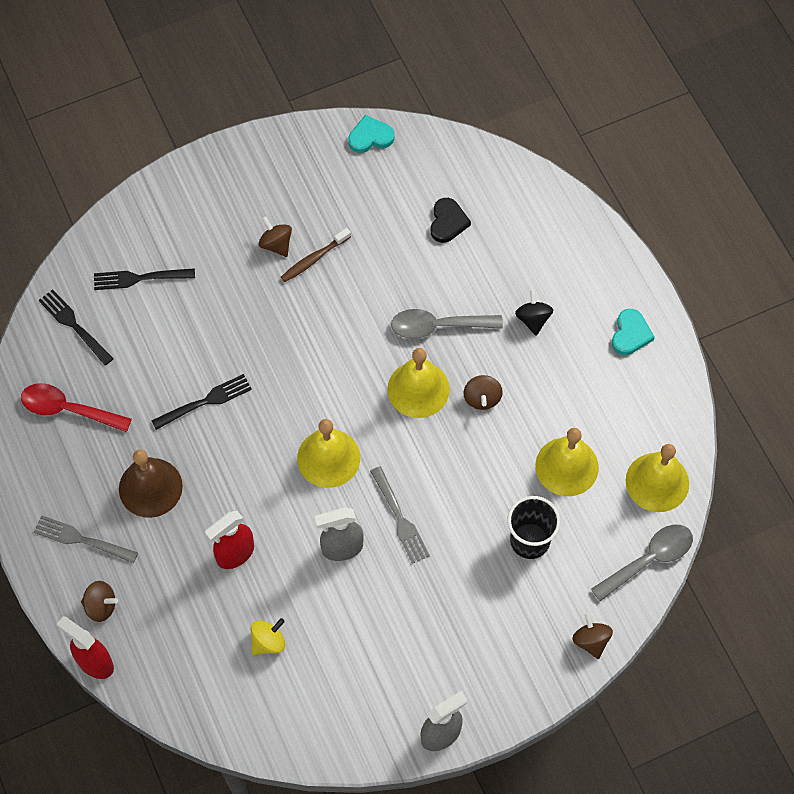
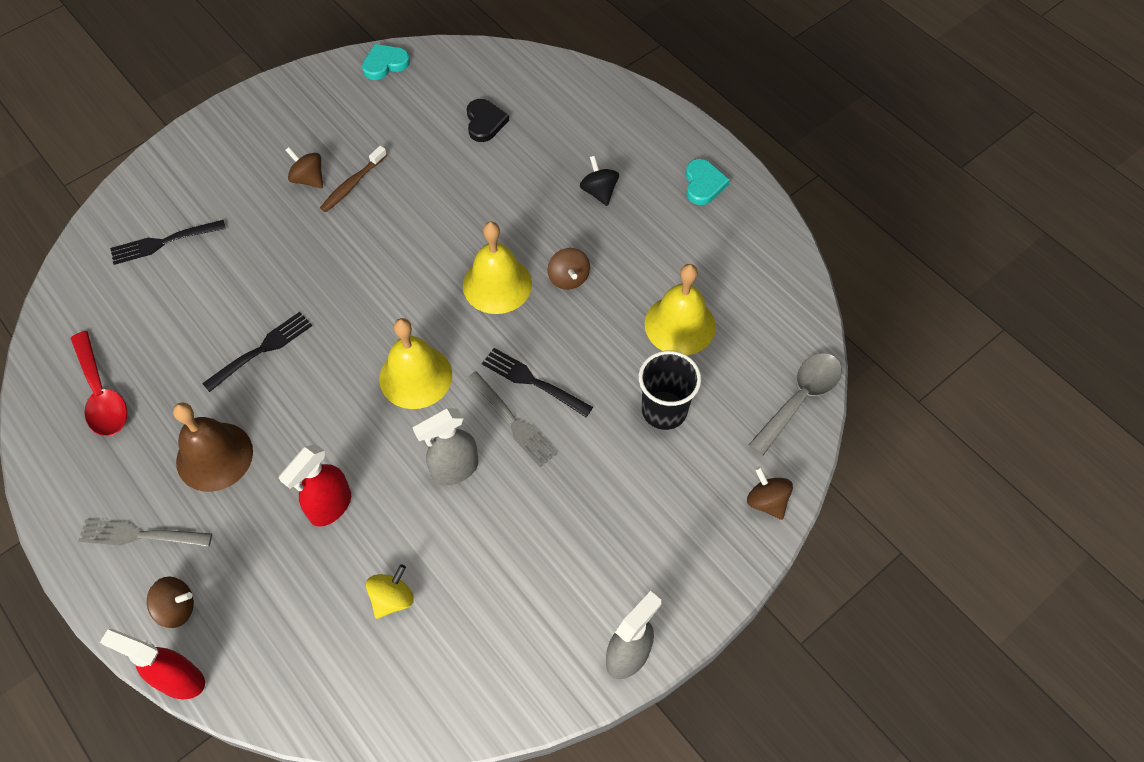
camera: 15 degrees left, 5 degrees down
(68, 409) = (102, 394): red spoon -> red spoon turned 120 degrees counterclockwise
(75, 326) = (96, 305): black fork -> black fork (534, 382)
(438, 326) = (501, 220): grey spoon -> none
(657, 482) = (780, 318): yellow bell -> none

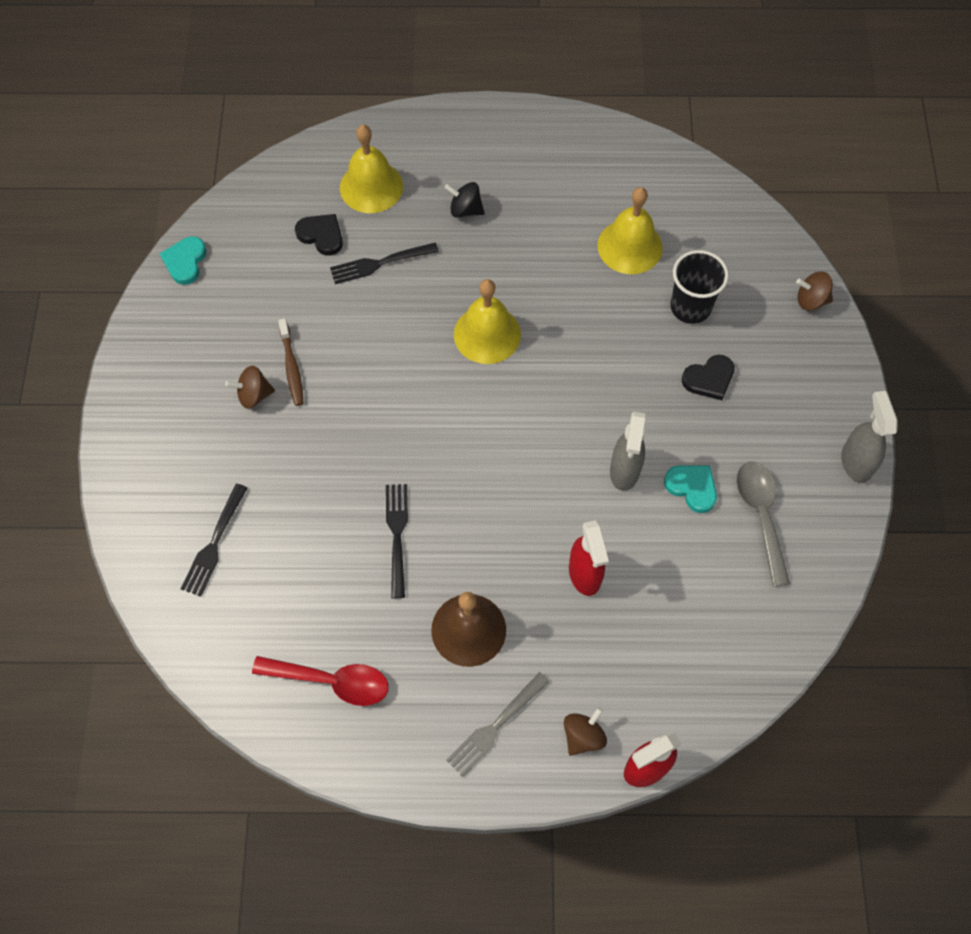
camera: 50 degrees left, 5 degrees up
(392, 598) = (696, 581): yellow spinning top -> none
(415, 376) = (520, 443): yellow bell -> yellow bell (371, 186)
(512, 421) = (616, 406): grey fork -> none
(534, 382) = (595, 370): black fork -> black fork (380, 263)
(568, 278) = (525, 285): brown spinning top -> none
(605, 473) = (709, 379): none -> black heart
(703, 184) = (522, 142): turquoise heart -> turquoise heart (692, 487)
(800, 399) = (751, 222): grey spoon -> grey spoon (761, 516)

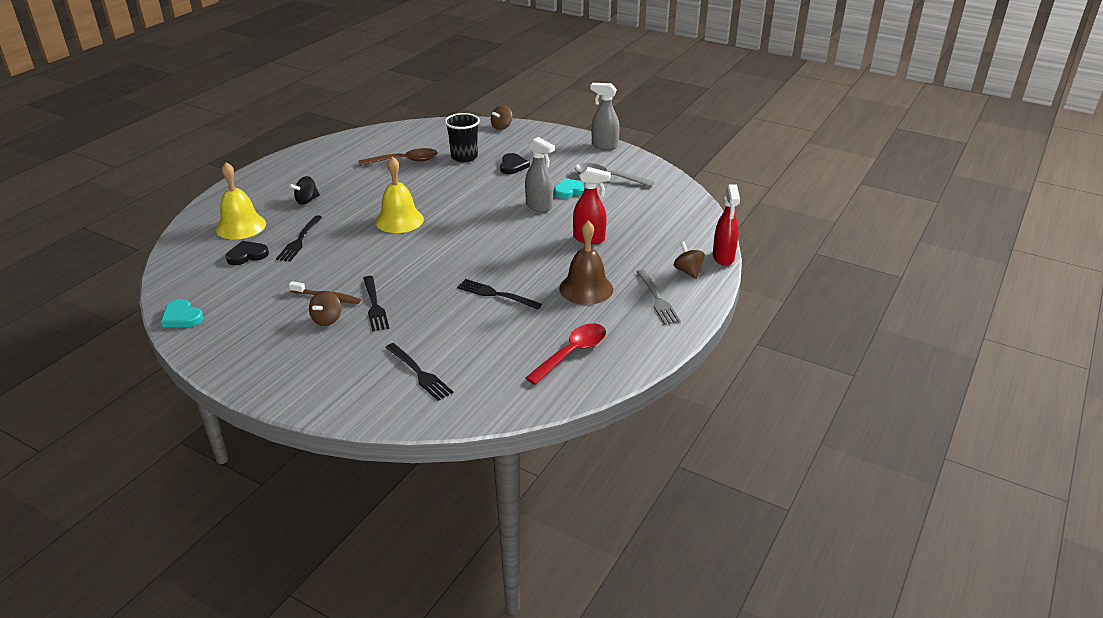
camera: 60 degrees left, 30 degrees down
(304, 423) = (374, 305): none -> black fork
(630, 246) = (404, 161): yellow bell -> brown spoon

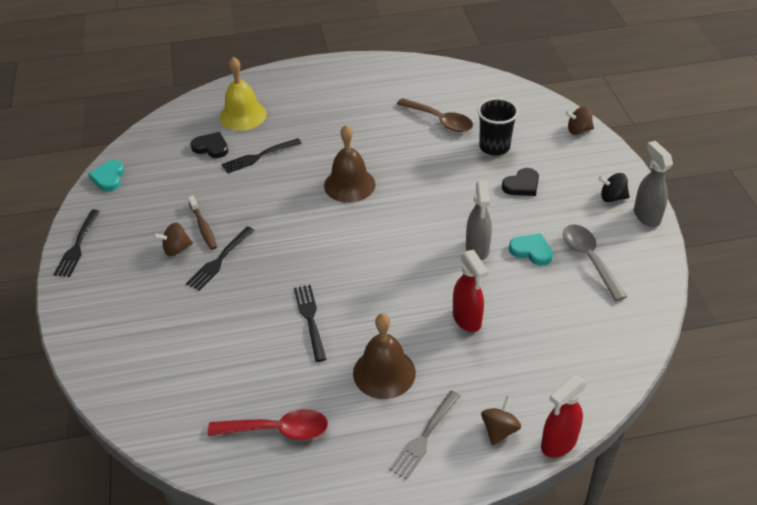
camera: 50 degrees right, 10 degrees up
(307, 200) = (315, 118): black spinning top -> black spinning top (612, 197)
(399, 220) = (349, 185): yellow bell -> brown bell
(419, 373) = (160, 350): black fork -> black fork (77, 245)

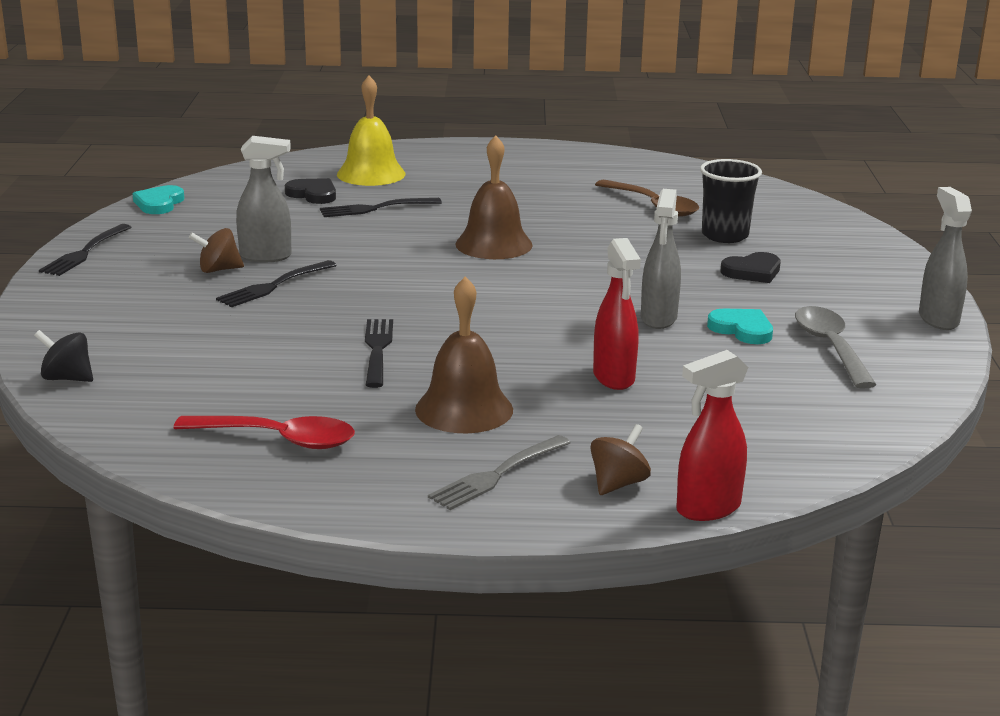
camera: 10 degrees right, 20 degrees down
(203, 227) = (266, 256): brown toothbrush -> grey spray bottle
(578, 130) = (860, 235): brown spinning top -> none
(612, 197) = (889, 297): black spinning top -> black spinning top (67, 378)

